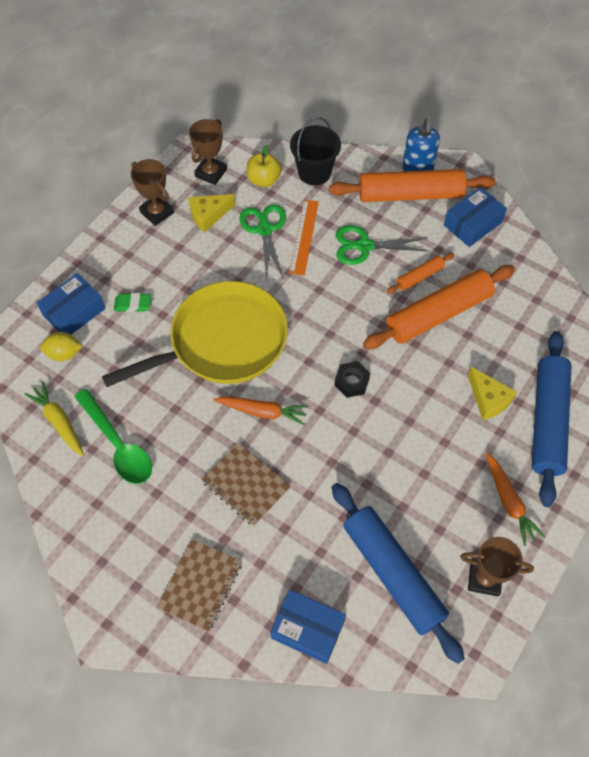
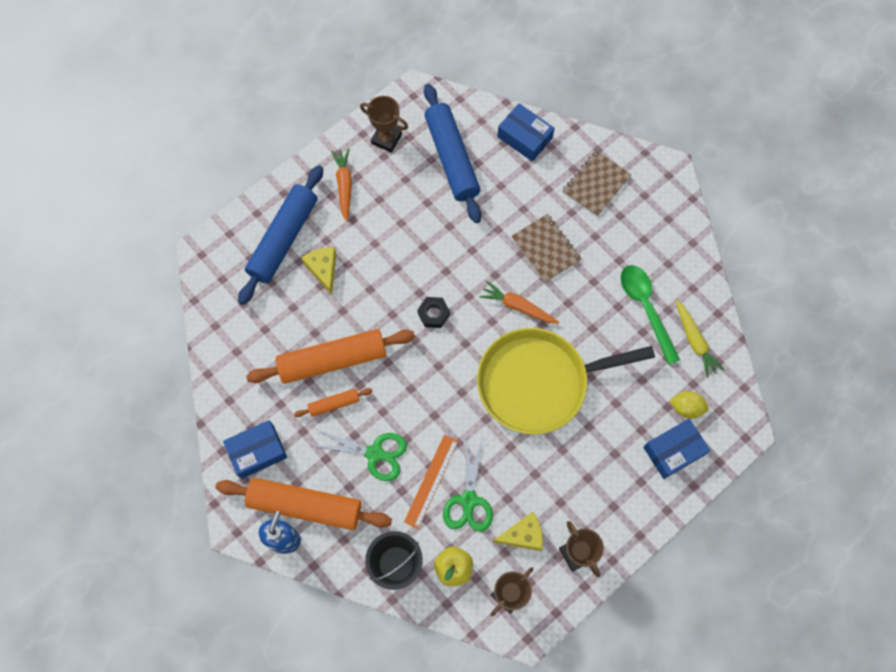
camera: 165 degrees left, 10 degrees up
(133, 304) = (616, 445): green eraser -> none

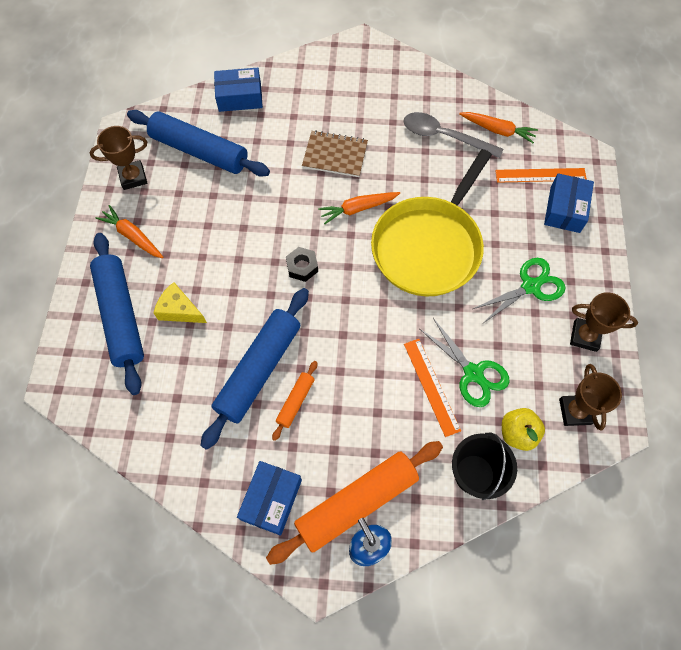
camera: 45 degrees left, 5 degrees down
(332, 360) = (259, 370): orange rolling pin -> blue rolling pin
(374, 453) = (367, 408): green scissors -> green scissors (530, 286)
(523, 535) = (536, 360): yellow cheese -> none
(596, 184) = (323, 88): brown notebook -> none
(646, 308) = (444, 136): green spoon -> grey spoon
(686, 408) = (540, 175): yellow lemon -> orange ruler
(694, 341) = (497, 130): yellow carrot -> orange carrot

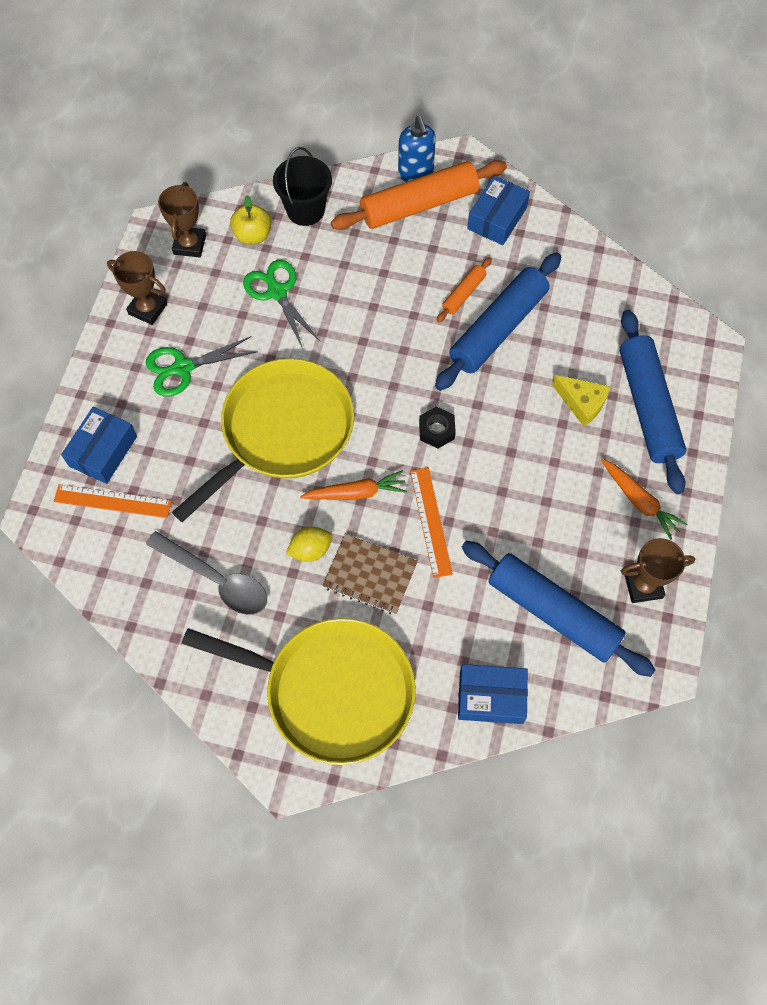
camera: 170 degrees left, 0 degrees up
(345, 86) = (332, 691): none -> yellow pan
(382, 165) = (310, 550): none -> yellow lemon
(431, 386) = (323, 287): orange ruler -> orange ruler (430, 521)
(497, 130) = (141, 577): orange carrot -> none

